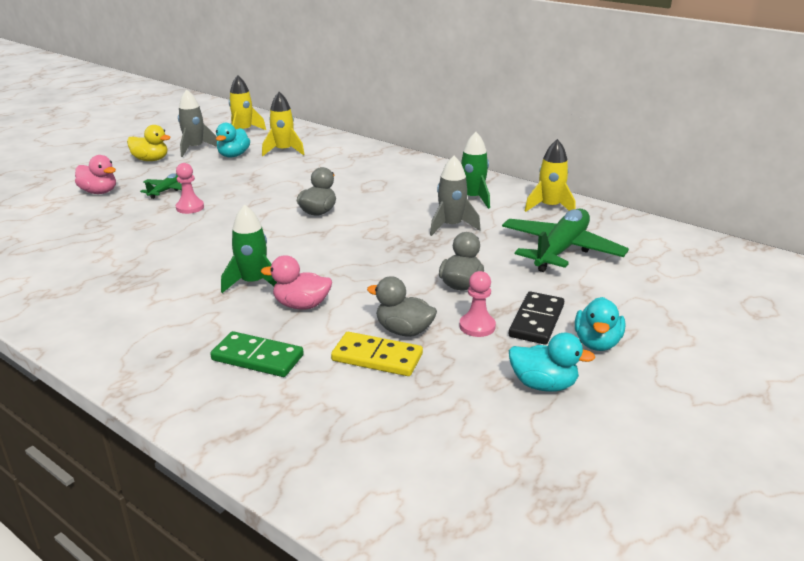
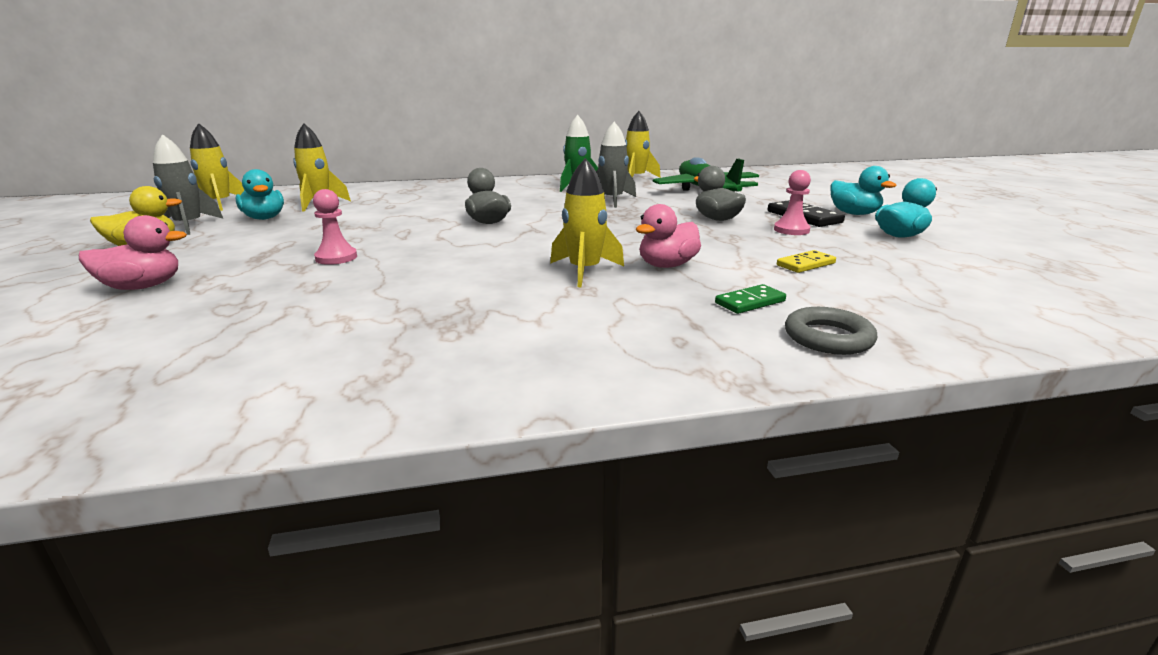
camera: 50 degrees left, 5 degrees down
(166, 190) = (257, 257): green plane -> none
(218, 403) = (828, 337): none -> grey ring
(253, 283) = (584, 271): green rocket -> yellow rocket
(257, 357) = (750, 302): green domino -> green domino, size x0.63
(377, 357) = (806, 264): yellow domino -> yellow domino, size x0.63
(404, 331) = (769, 248): grey duck -> none

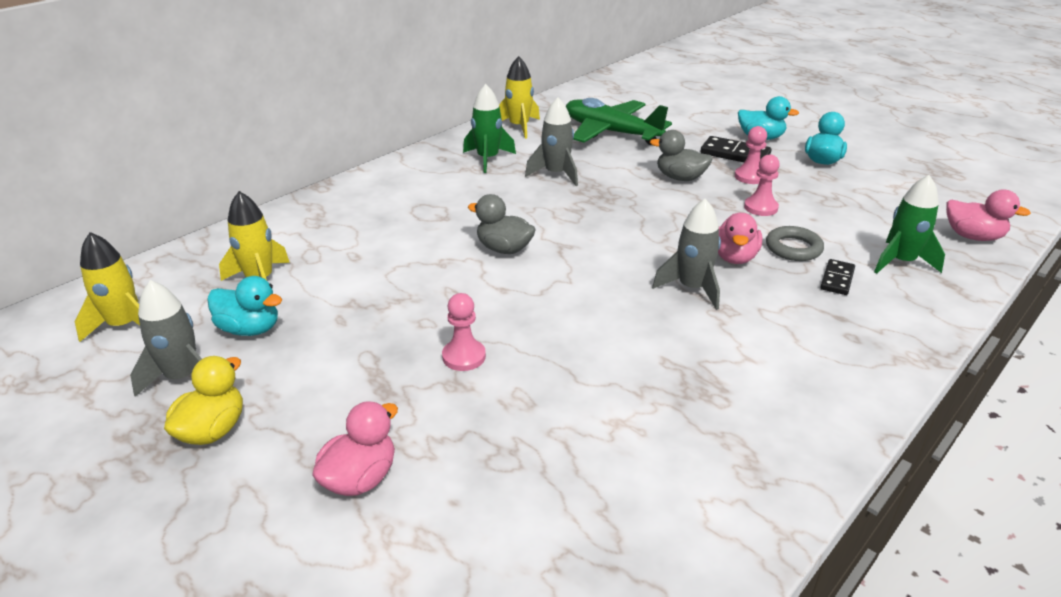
camera: 35 degrees left, 10 degrees up
(584, 271) = (692, 288): yellow rocket -> grey rocket
(750, 302) = (837, 279): green domino -> black domino
(762, 247) = (760, 207): none -> pink pawn
(806, 264) = (813, 220): yellow domino -> none
(828, 337) = (916, 297): grey ring -> grey ring (793, 248)
(861, 311) = (901, 262): none -> green rocket
(1016, 318) = (972, 236): none -> pink duck

